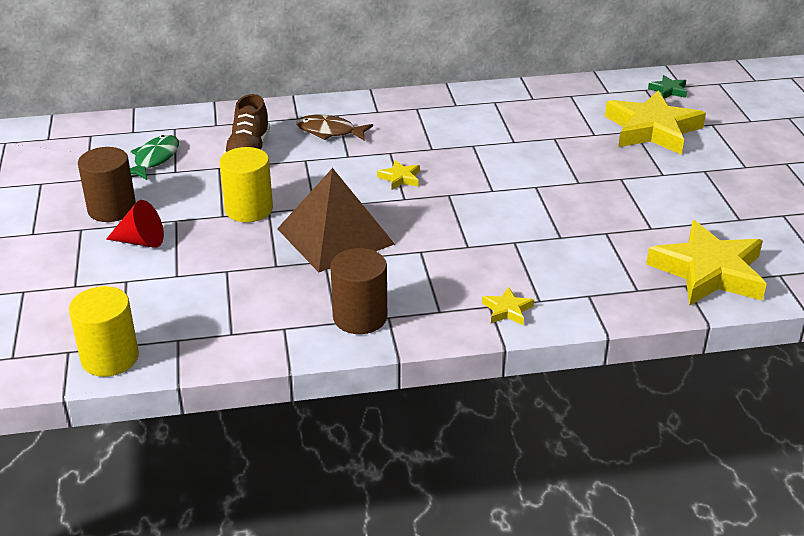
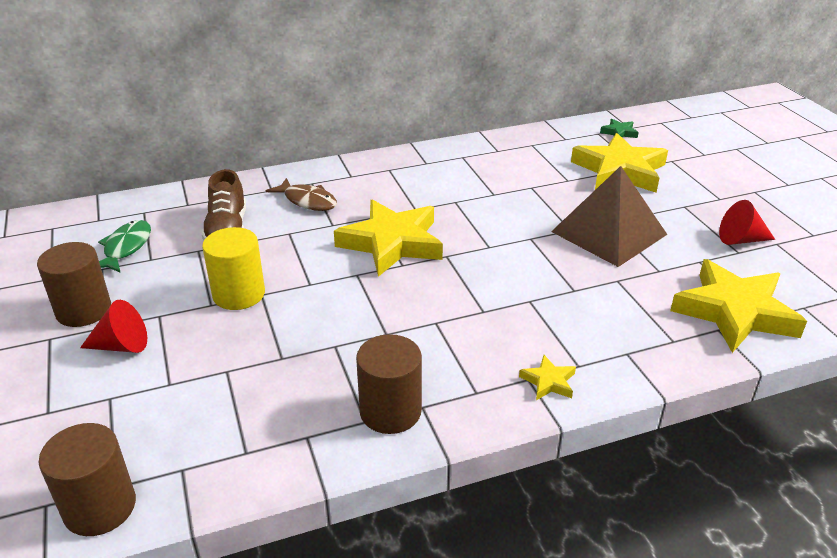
camera: 10 degrees left, 0 degrees up
(110, 358) = (100, 507): yellow cylinder -> brown cylinder
(329, 132) = (307, 201): brown fish -> brown fish turned 150 degrees counterclockwise
(335, 236) = (339, 315): brown pyramid -> brown pyramid (609, 233)
(400, 178) = (392, 243): yellow star -> yellow star, size x2.37
(748, 208) = (741, 240): none -> red cone

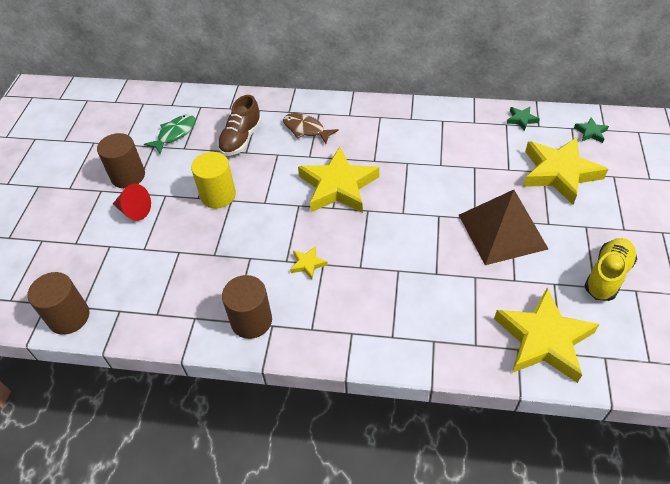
camera: 30 degrees right, 15 degrees up
(307, 201) = (306, 129): brown fish -> brown fish turned 150 degrees clockwise
(544, 137) = (521, 119): none -> green star
(548, 381) = (363, 341): yellow star -> yellow star (308, 264)
(741, 240) = (607, 276): red cone -> yellow shoe

